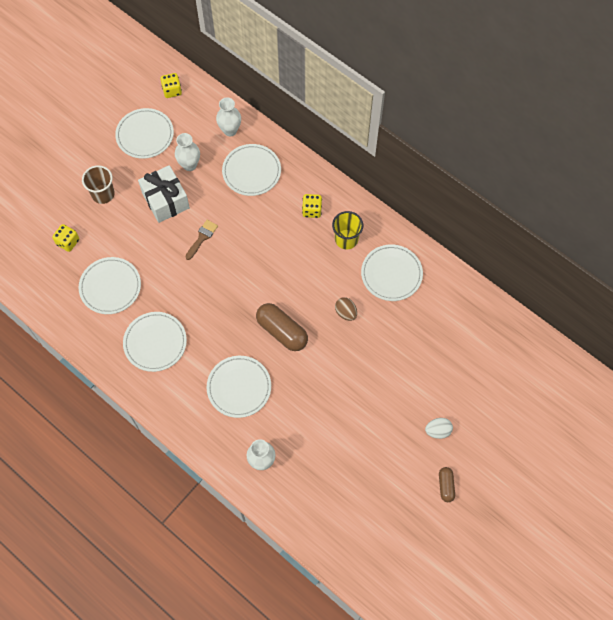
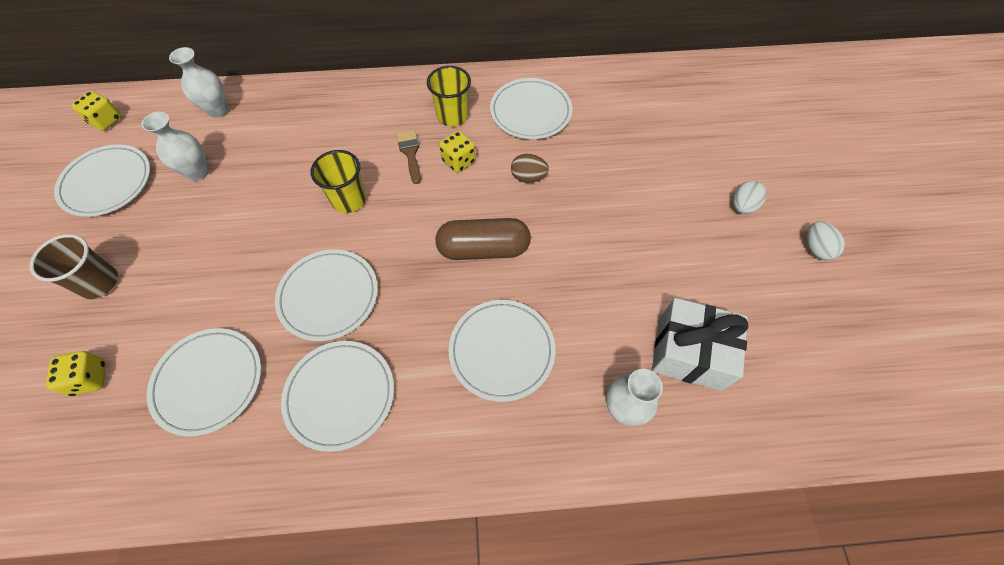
camera: 45 degrees left, 5 degrees down
(165, 200) = (199, 228): white gift -> white gift (689, 353)
(202, 237) = (286, 231): brown brush -> brown brush (410, 153)
(245, 245) = (349, 199): none -> yellow cup
(251, 171) = (282, 129): white plate -> white plate (328, 296)
(312, 210) = (388, 117): yellow dice -> yellow dice (458, 161)
(446, 486) = (815, 249): brown capsule -> white egg

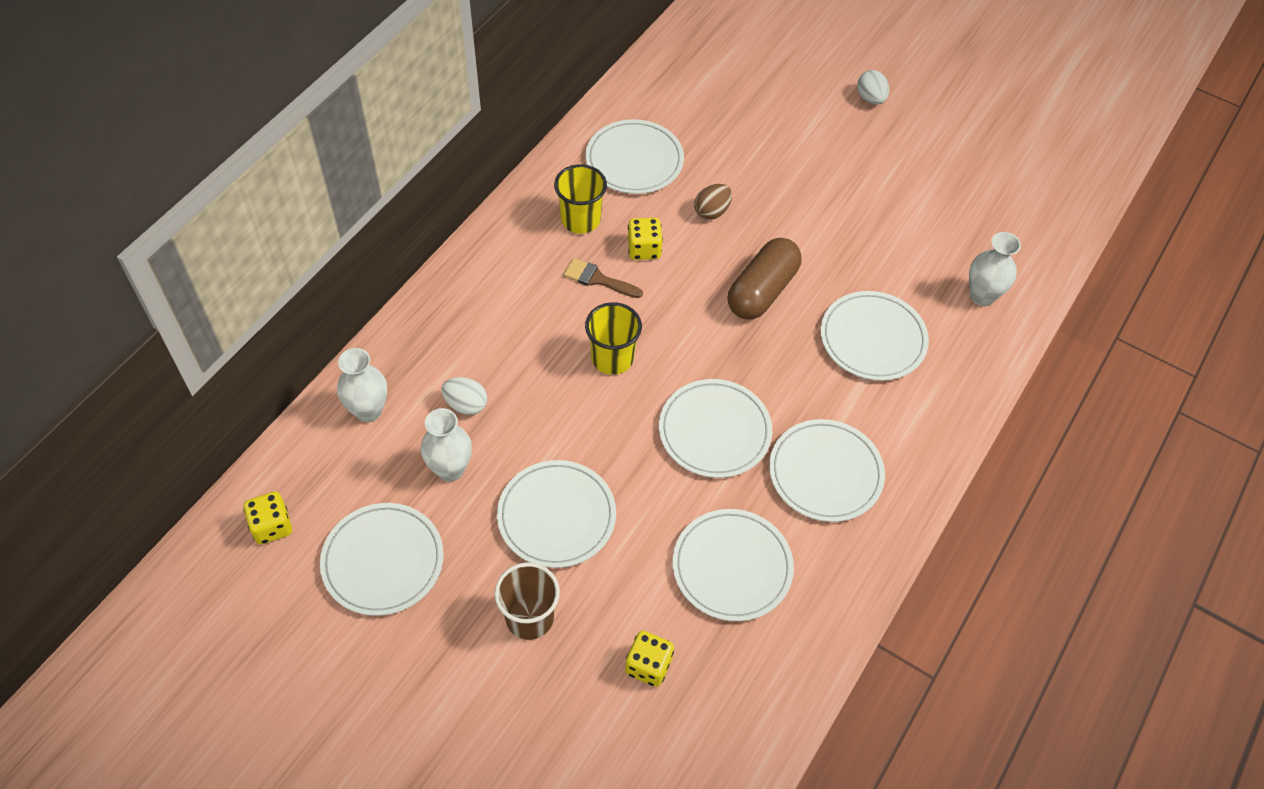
camera: 55 degrees left, 5 degrees down
(193, 248) = (556, 516): none -> white plate
(689, 353) = (969, 225): white gift -> none
(815, 249) = (945, 88): white egg -> white egg (466, 405)

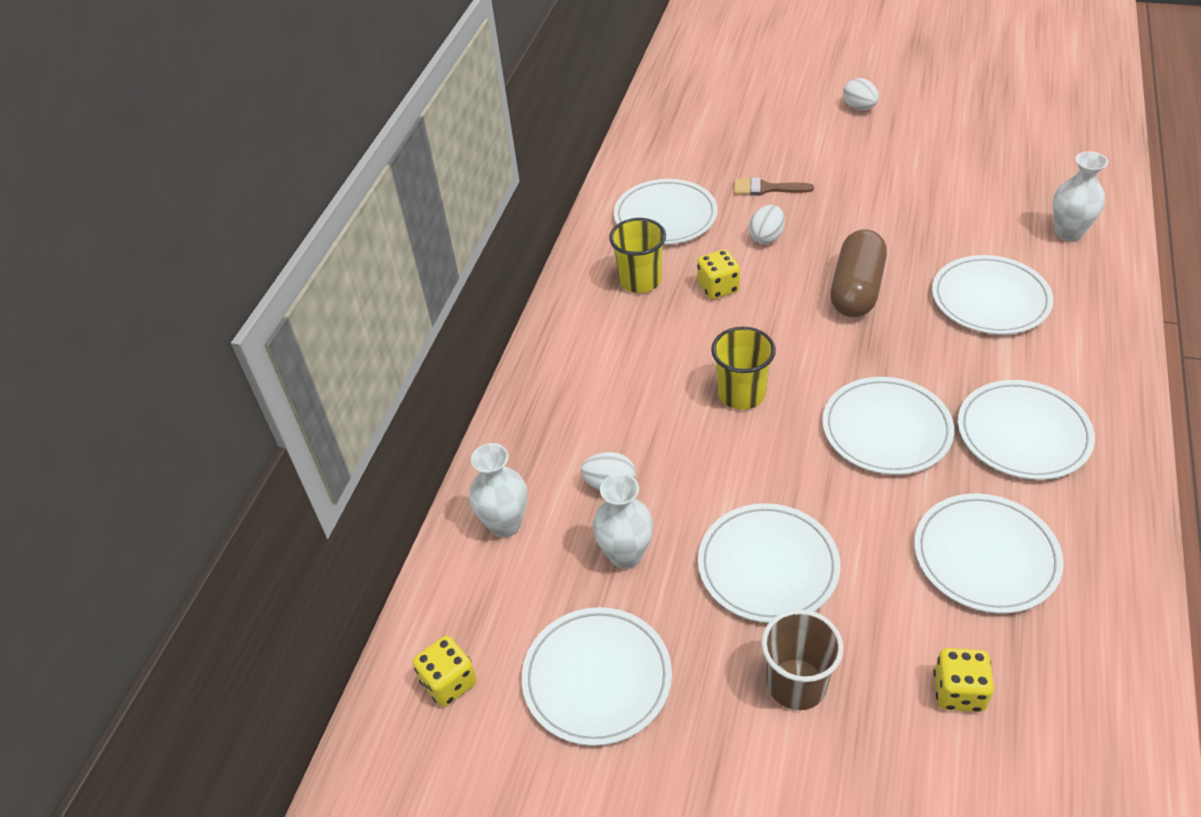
camera: 10 degrees left, 10 degrees down
(598, 279) = (686, 327): brown brush -> brown brush (766, 188)
(712, 211) = (766, 237): brown egg -> white egg

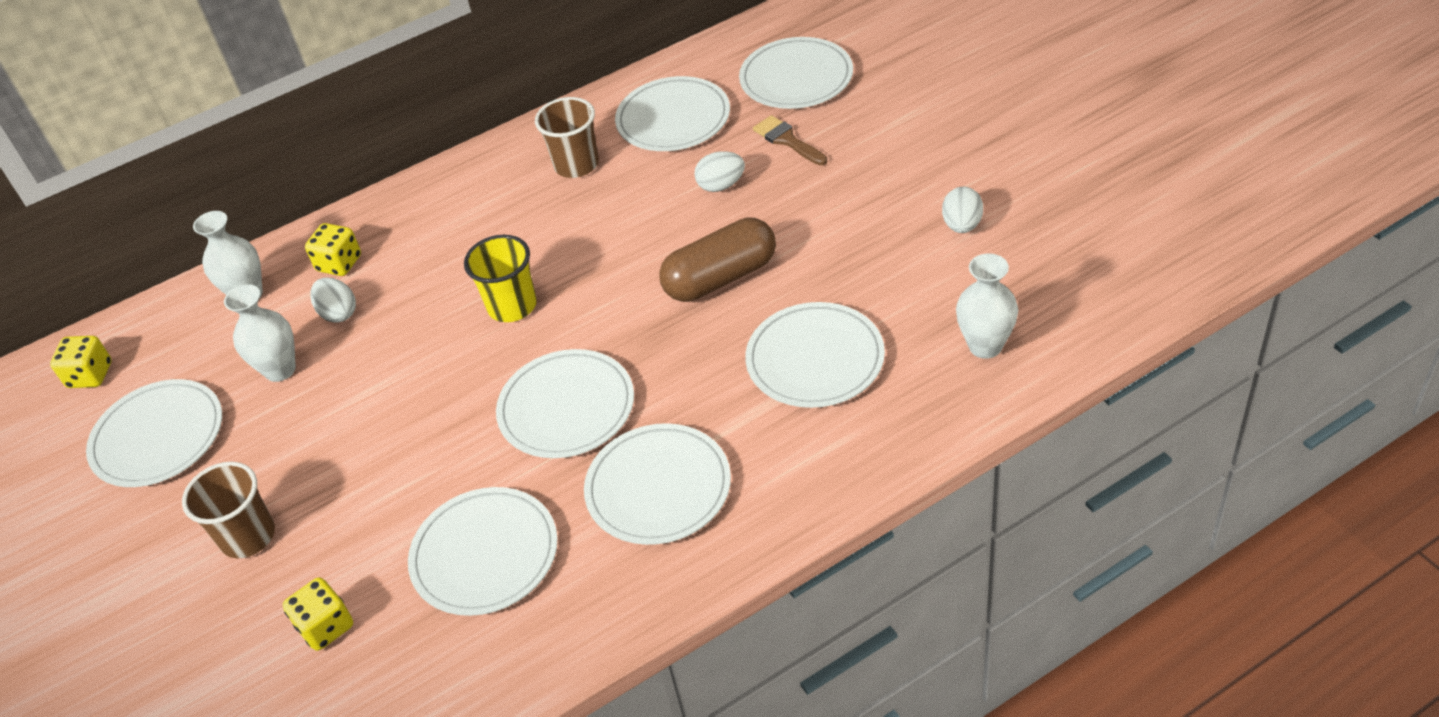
camera: 45 degrees right, 0 degrees up
(640, 280) = (576, 165): yellow cup -> brown cup
(718, 287) = (621, 207): yellow dice -> yellow dice (339, 263)
(768, 566) = (345, 445): white plate -> white plate (796, 78)
(859, 107) = (989, 105): white egg -> white egg (962, 225)

